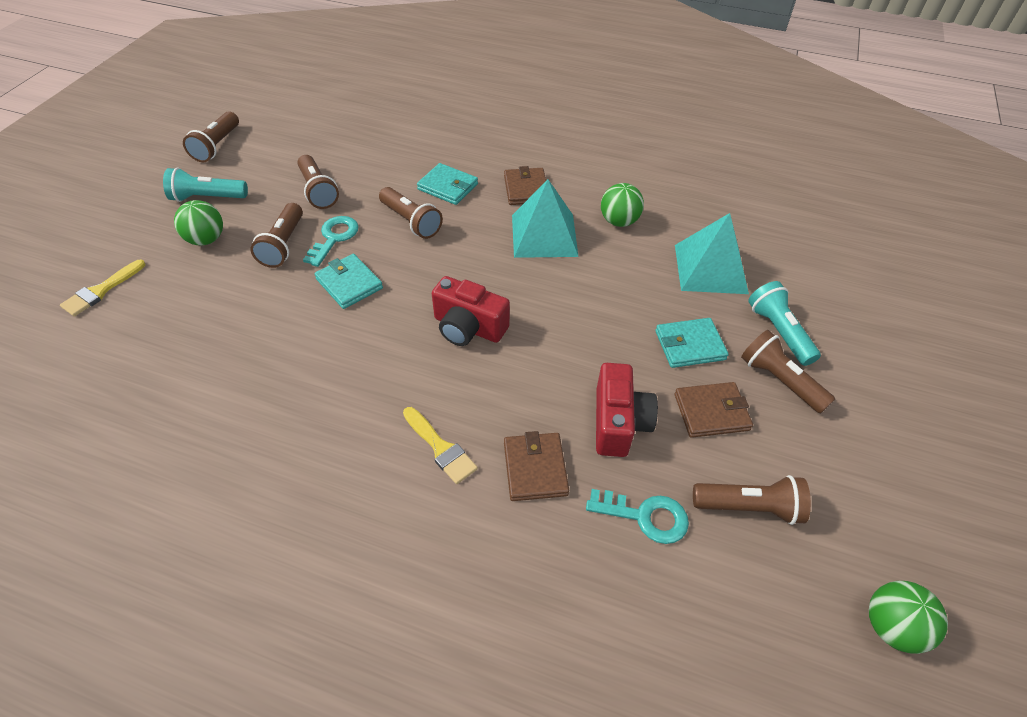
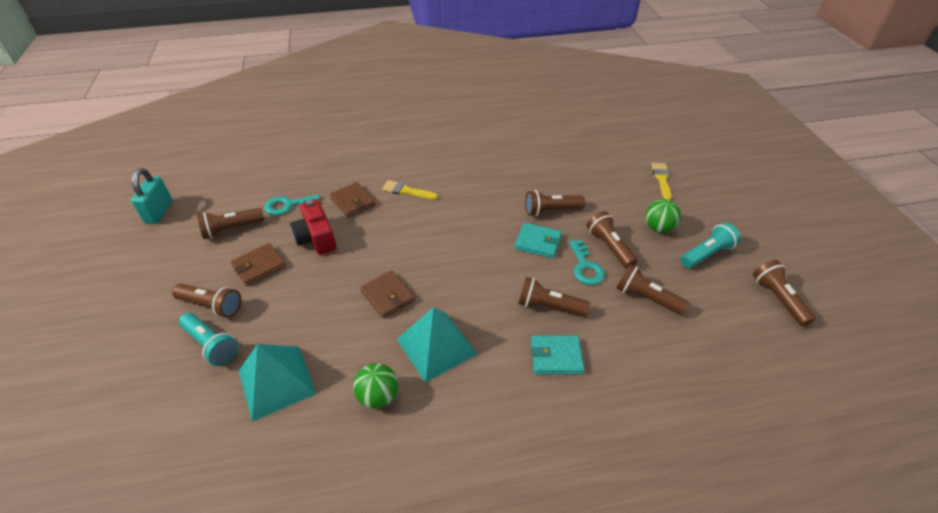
camera: 150 degrees right, 5 degrees down
(286, 314) = (551, 211): none -> brown flashlight
(468, 327) = (439, 250): red camera -> none
(526, 189) = (487, 392): brown wallet -> brown wallet (388, 296)
(689, 345) = (282, 303): turquoise wallet -> none
(891, 626) = (159, 212): green ball -> turquoise padlock

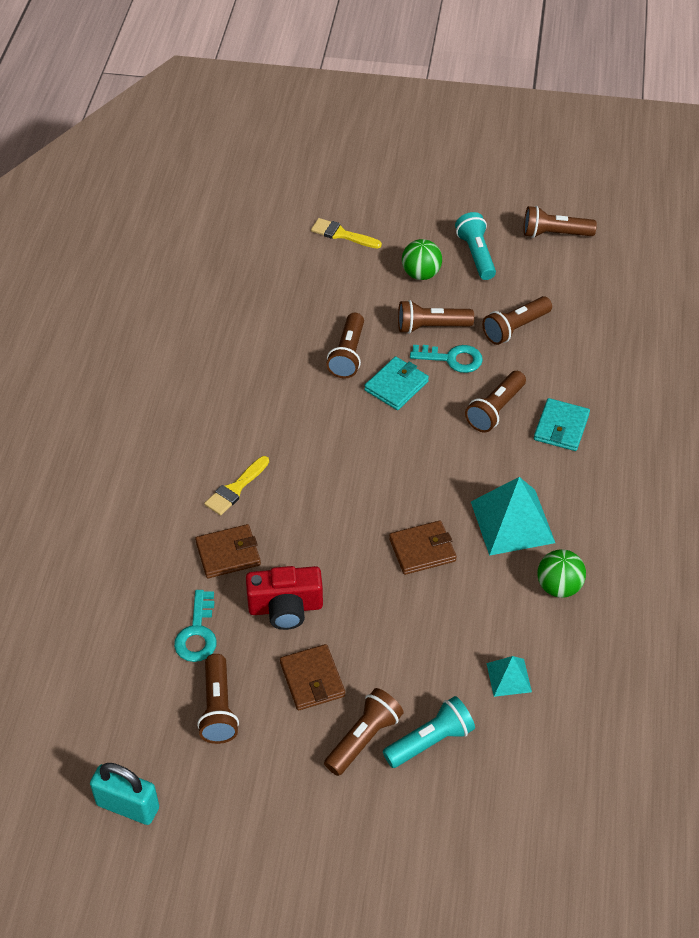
camera: 70 degrees left, 5 degrees up
(276, 382) = (509, 677): turquoise pyramid -> turquoise pyramid, size x0.52

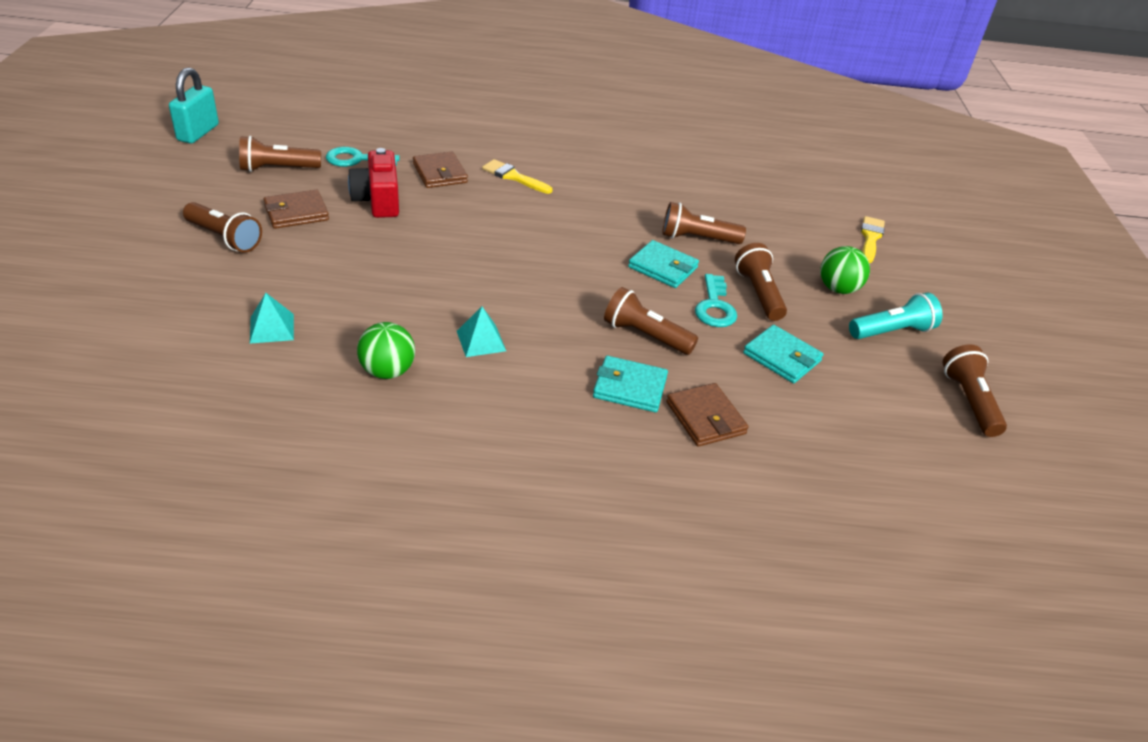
camera: 80 degrees right, 10 degrees down
(422, 550) = (442, 277): brown wallet -> brown wallet (705, 418)
(430, 741) = (209, 275): turquoise flashlight -> none
(512, 521) = (481, 341): turquoise pyramid -> turquoise pyramid, size x0.52
(515, 328) = (782, 357): brown flashlight -> turquoise wallet

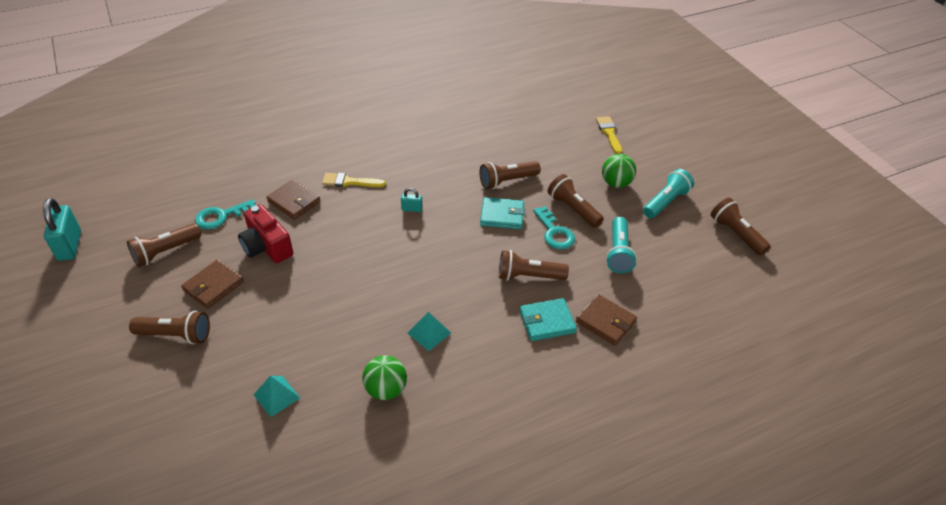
camera: 25 degrees left, 5 degrees up
(561, 224) = (412, 209): none -> turquoise padlock
(782, 357) = (618, 253): turquoise wallet -> turquoise flashlight

